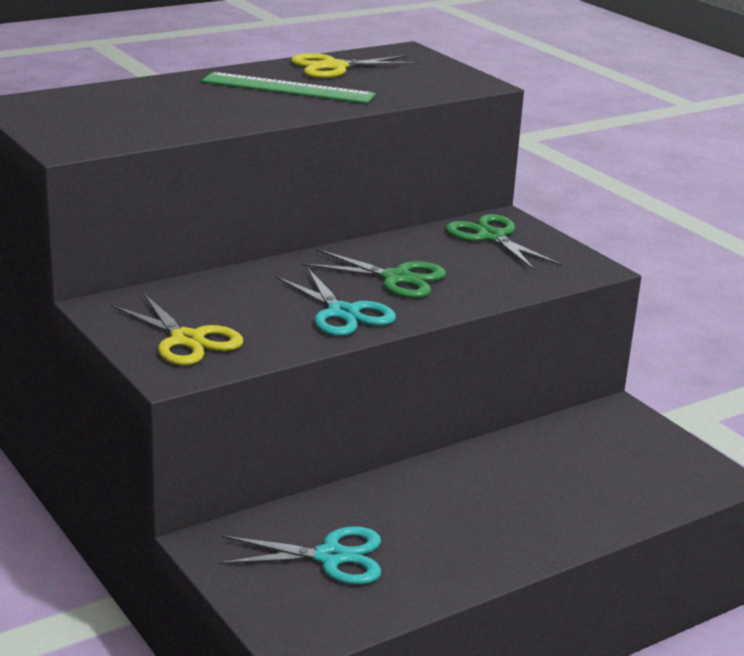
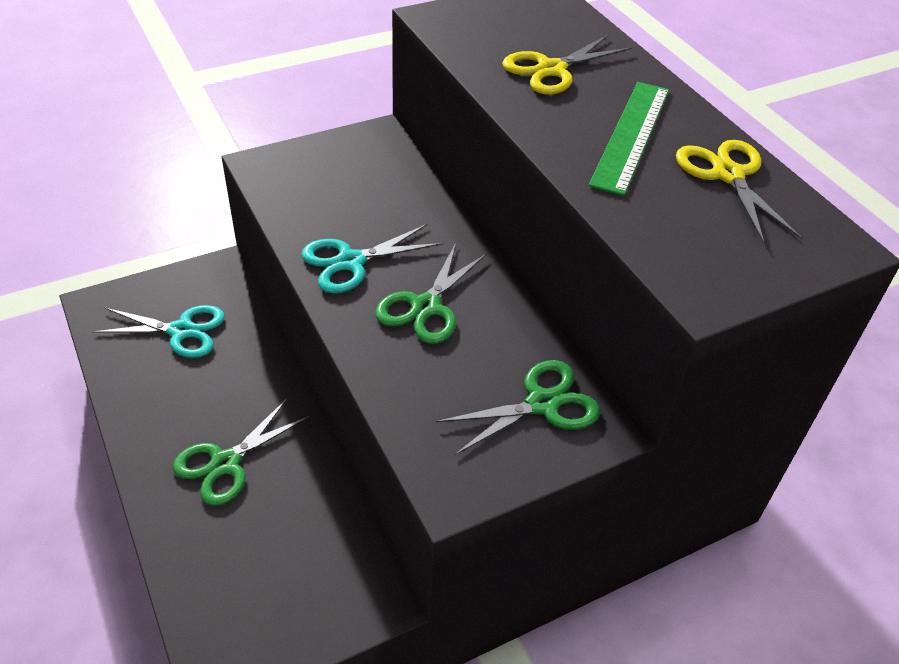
camera: 95 degrees right, 20 degrees up
(187, 340) = (313, 172): yellow scissors -> yellow scissors (551, 69)
(330, 557) = (181, 331): turquoise scissors -> turquoise scissors turned 90 degrees counterclockwise
(515, 500) = (225, 463): none -> green scissors

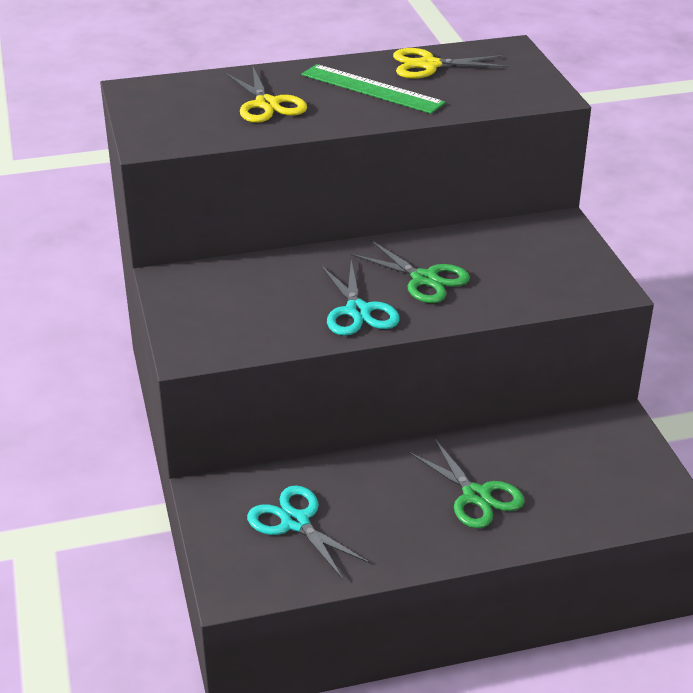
camera: 75 degrees left, 10 degrees down
(181, 331) = (295, 522): turquoise scissors -> turquoise scissors turned 60 degrees counterclockwise
(542, 404) = (536, 242): green scissors -> none

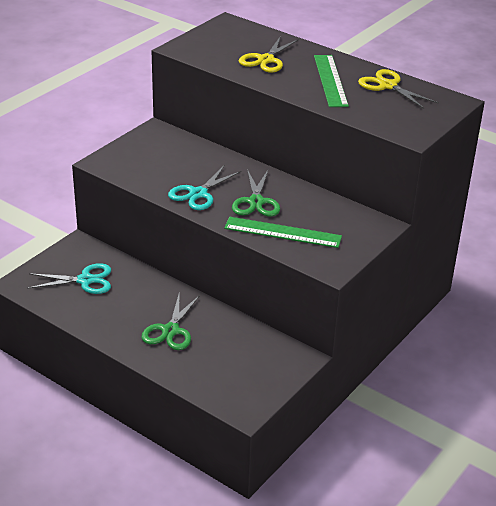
camera: 50 degrees right, 0 degrees up
(295, 522) = (85, 280): turquoise scissors -> turquoise scissors turned 75 degrees clockwise
(507, 289) = (282, 232): none -> green ruler

